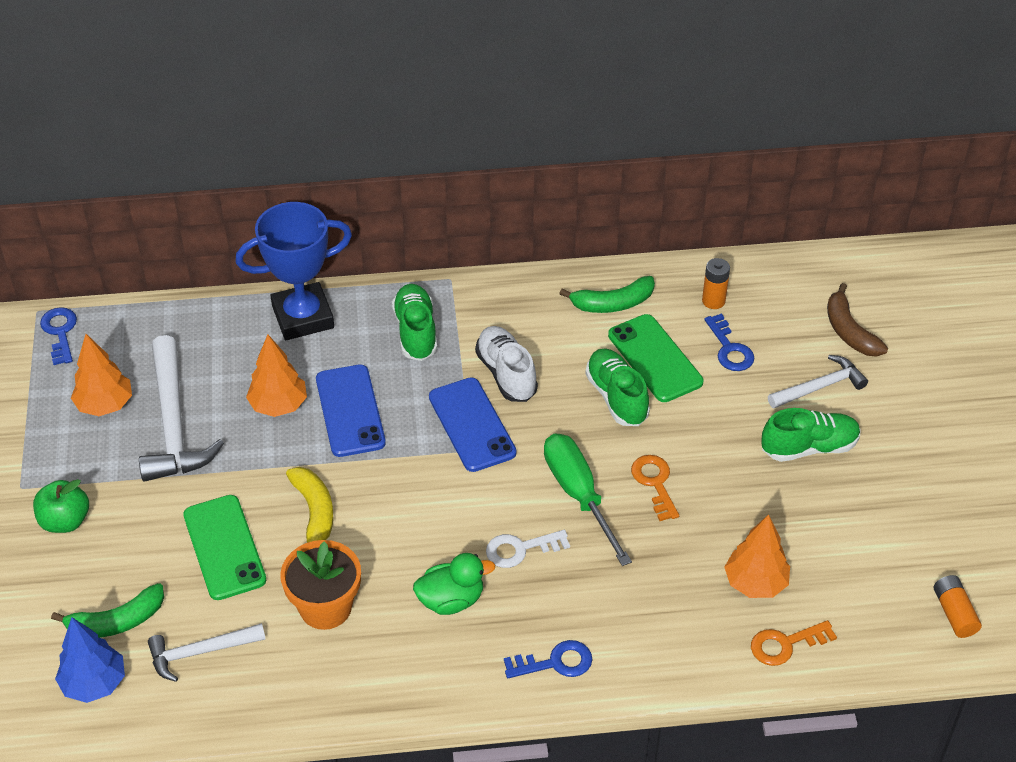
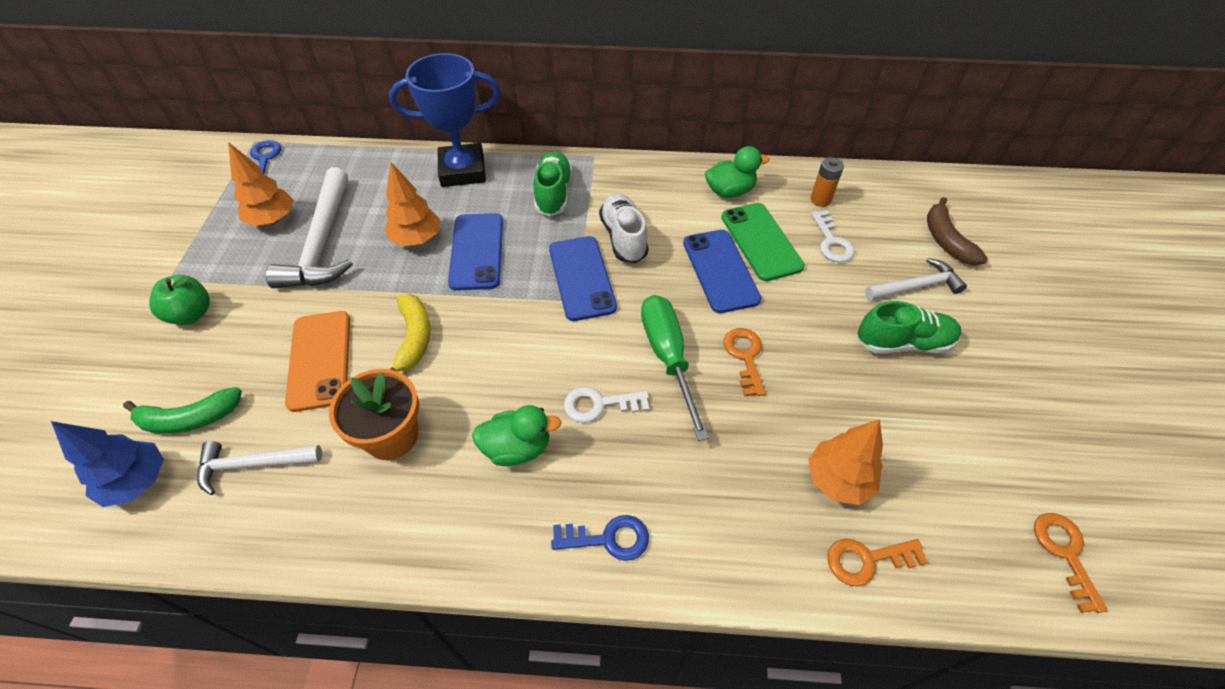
camera: 10 degrees right, 5 degrees up
(224, 547) = (320, 360): green phone -> orange phone
(613, 303) = (730, 191): green banana -> green duck
(616, 397) = (720, 271): green shoe -> blue phone
(729, 349) = (831, 242): blue key -> white key
(954, 613) = (1064, 553): orange battery -> orange key

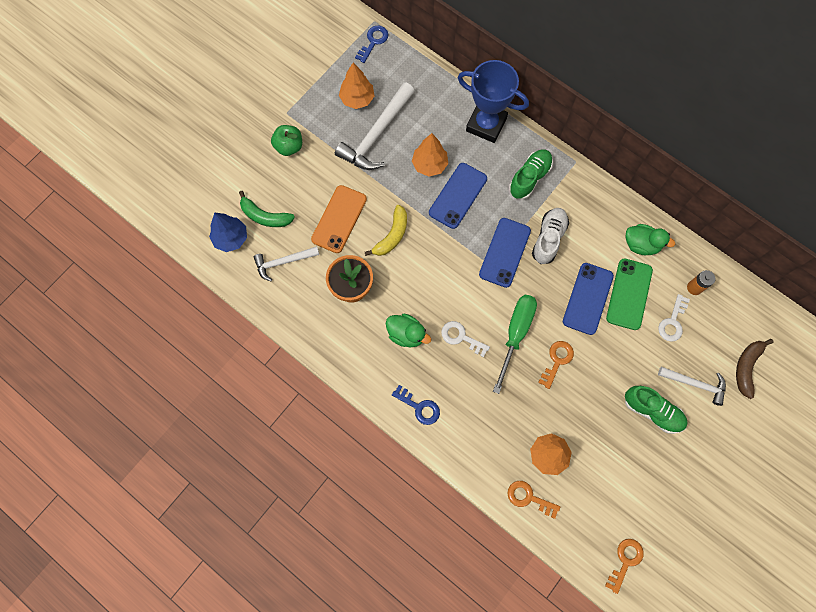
camera: 35 degrees right, 20 degrees up
(253, 464) = (283, 262): white hammer -> white hammer turned 45 degrees counterclockwise

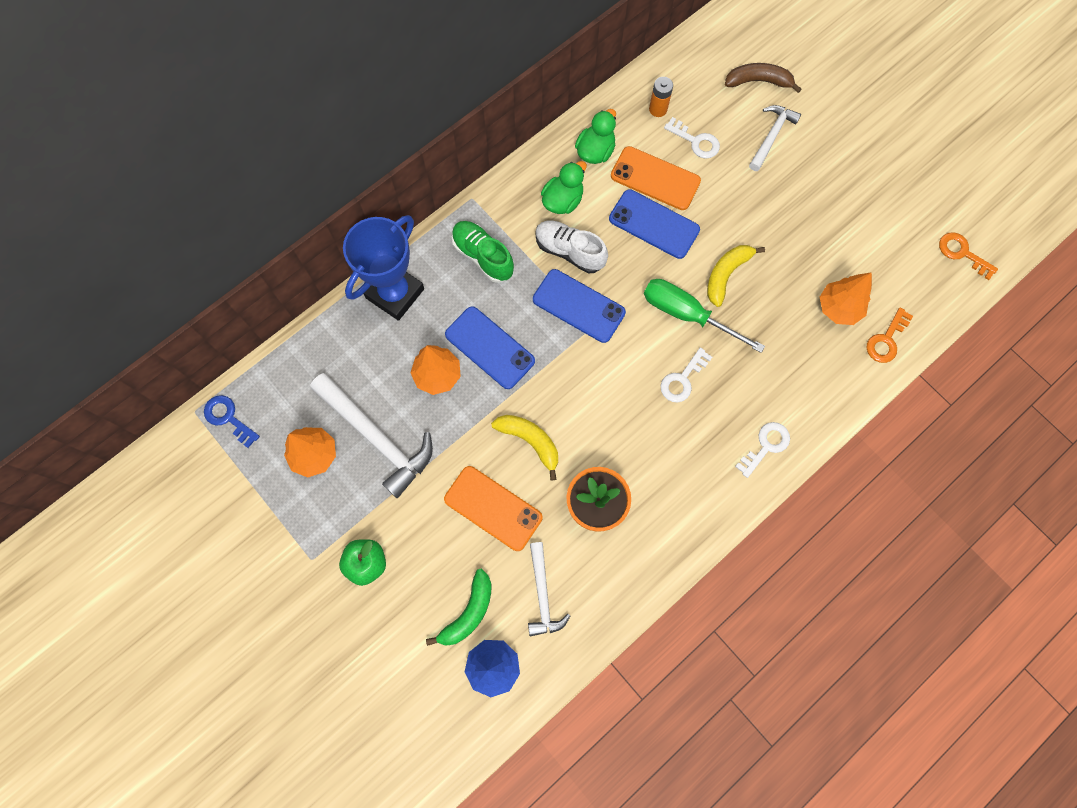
camera: 80 degrees left, 0 degrees up
(406, 334) = (669, 445): green duck -> green duck (563, 201)
(419, 407) = (766, 446): blue key -> white key
(557, 360) = (726, 274): orange key -> yellow banana
(629, 294) = (655, 179): green phone -> orange phone
(652, 411) = (798, 187): green shoe -> none
(746, 367) = (758, 81): brown banana -> brown banana turned 150 degrees clockwise

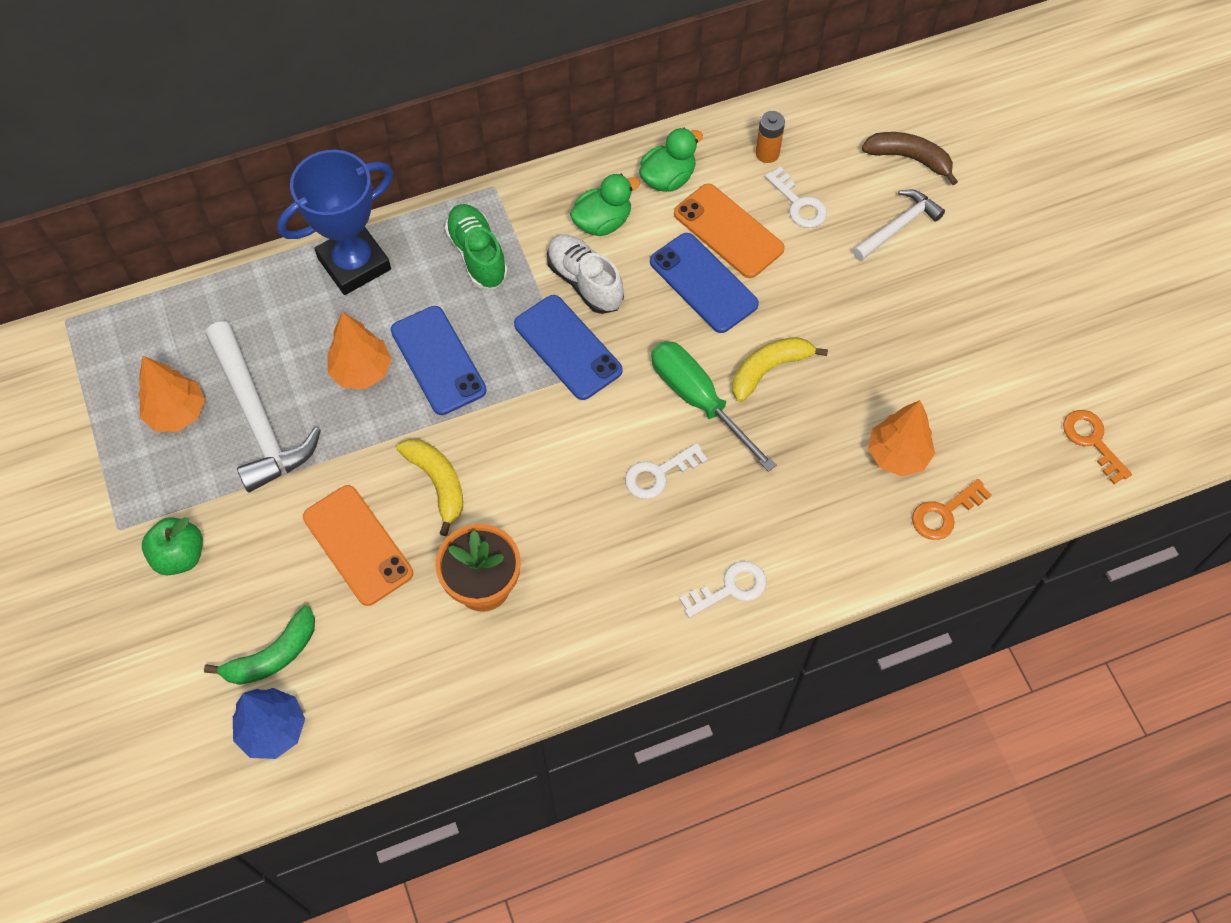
camera: 20 degrees right, 10 degrees down
(228, 418) = (99, 339): blue key -> none
(542, 595) = (371, 667): white hammer -> none

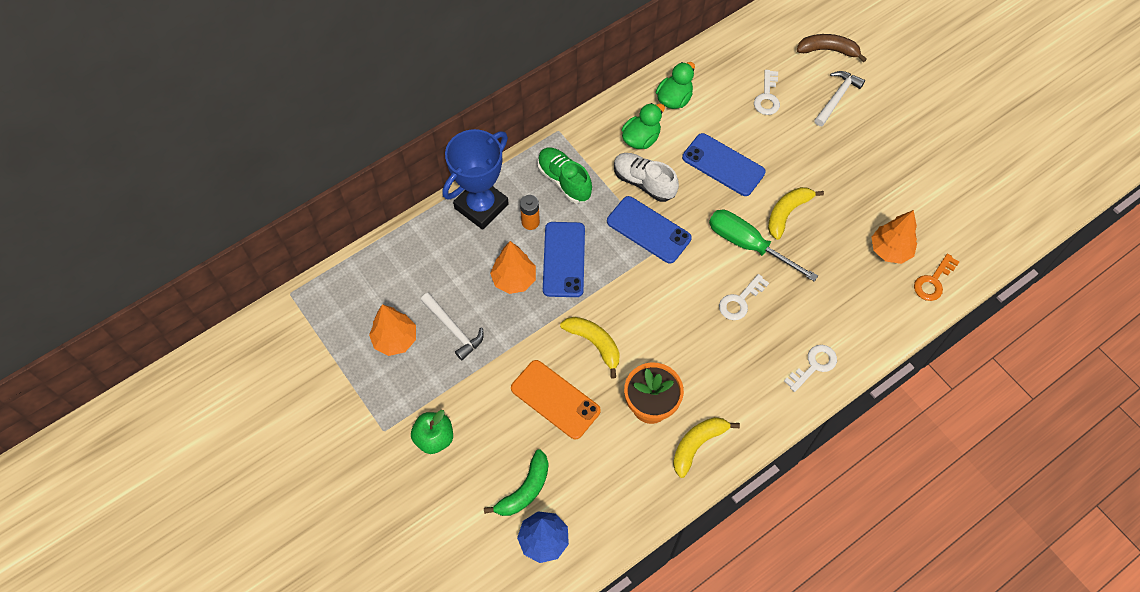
camera: 15 degrees left, 0 degrees up
(257, 418) = (453, 329): white hammer -> white hammer, size x0.59
(438, 360) = (564, 259): blue phone -> blue phone turned 45 degrees clockwise
(528, 656) = (697, 445): none -> yellow banana
(728, 231) = (727, 126): orange phone -> none
(767, 153) = (734, 67): orange battery -> orange battery (530, 222)
(799, 204) = (767, 97): white key -> white key turned 60 degrees clockwise
(1092, 441) = (1008, 211): orange key -> none

